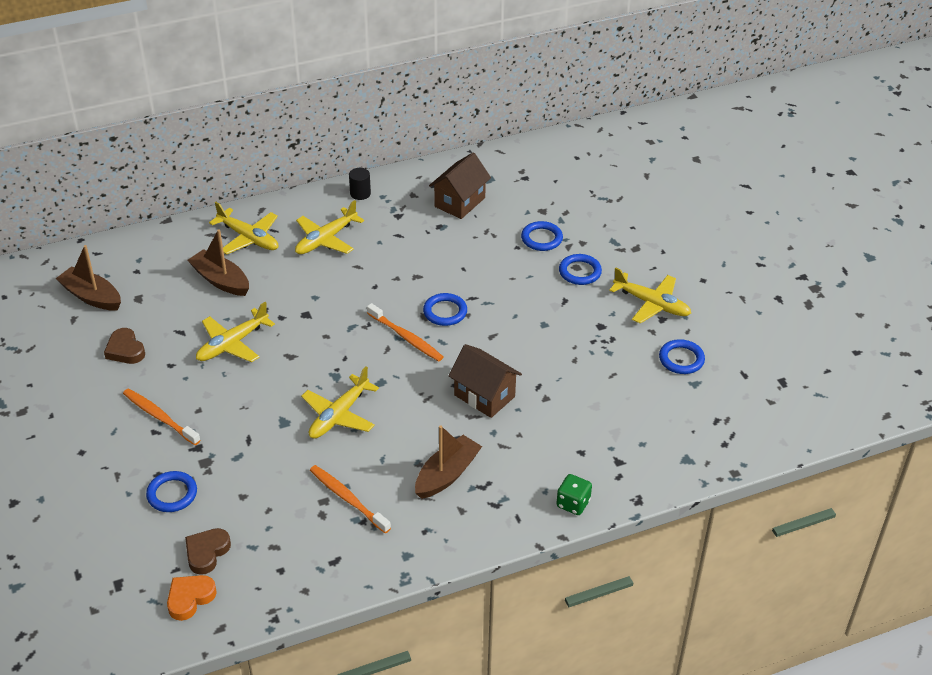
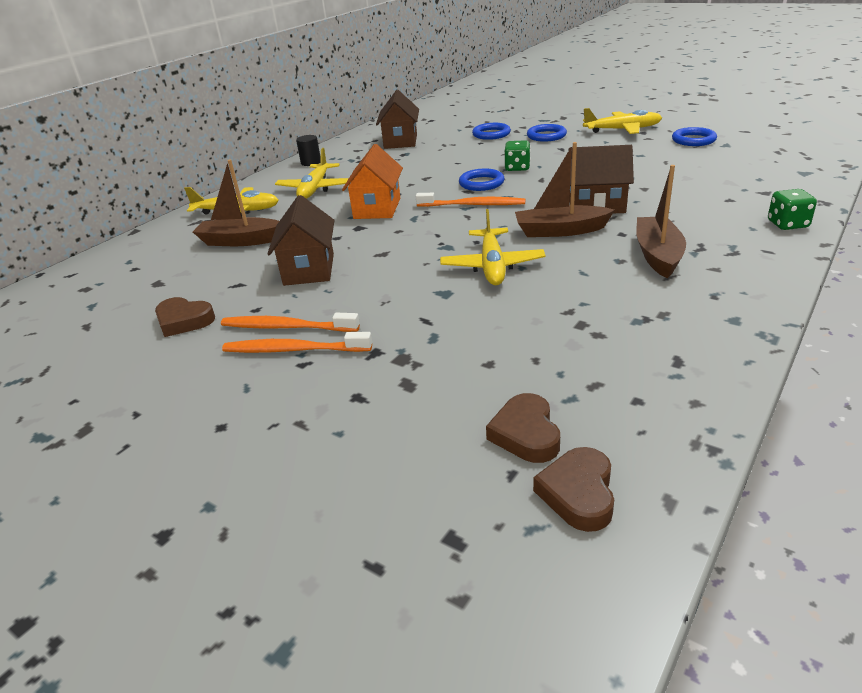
camera: 30 degrees left, 10 degrees down
(92, 297) = (95, 302): brown boat -> brown boat (560, 231)
(172, 494) = (400, 404): blue ring -> none
(190, 598) = (578, 493): orange heart -> brown heart
(232, 344) = (309, 269): yellow plane -> brown house
(340, 297) = (377, 208): none -> orange house
(347, 498) = (601, 311): orange toothbrush -> orange toothbrush (286, 327)
(496, 307) = (517, 168): none -> green dice

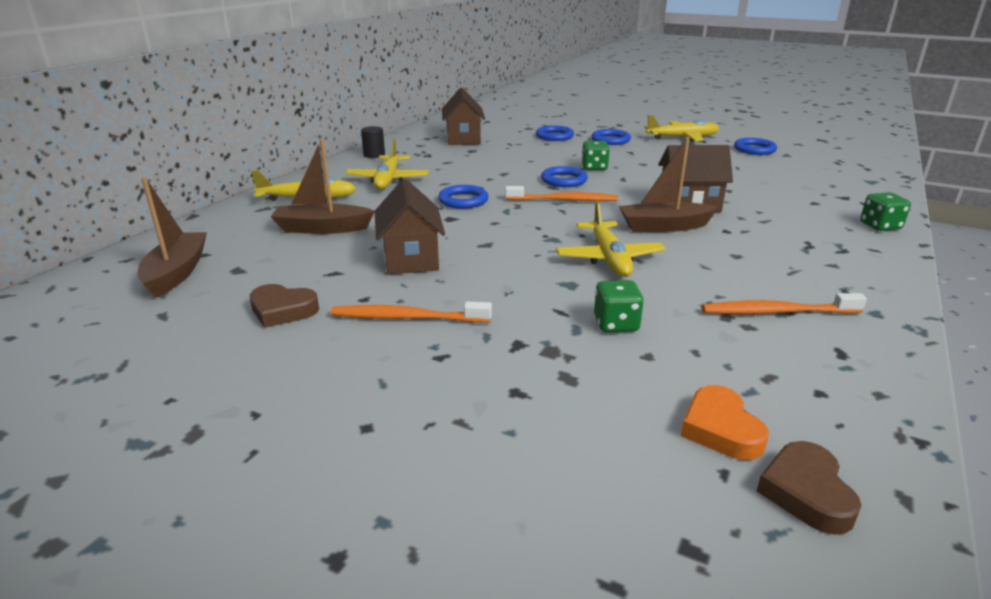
camera: 10 degrees left, 5 degrees down
(293, 350) = (423, 342): orange toothbrush -> orange toothbrush (776, 312)
(377, 208) = (463, 200): orange house -> blue ring
(472, 332) = (616, 324): none -> green dice
(526, 434) = (720, 429): brown heart -> orange heart
(658, 255) = (771, 251): brown boat -> brown boat (176, 273)

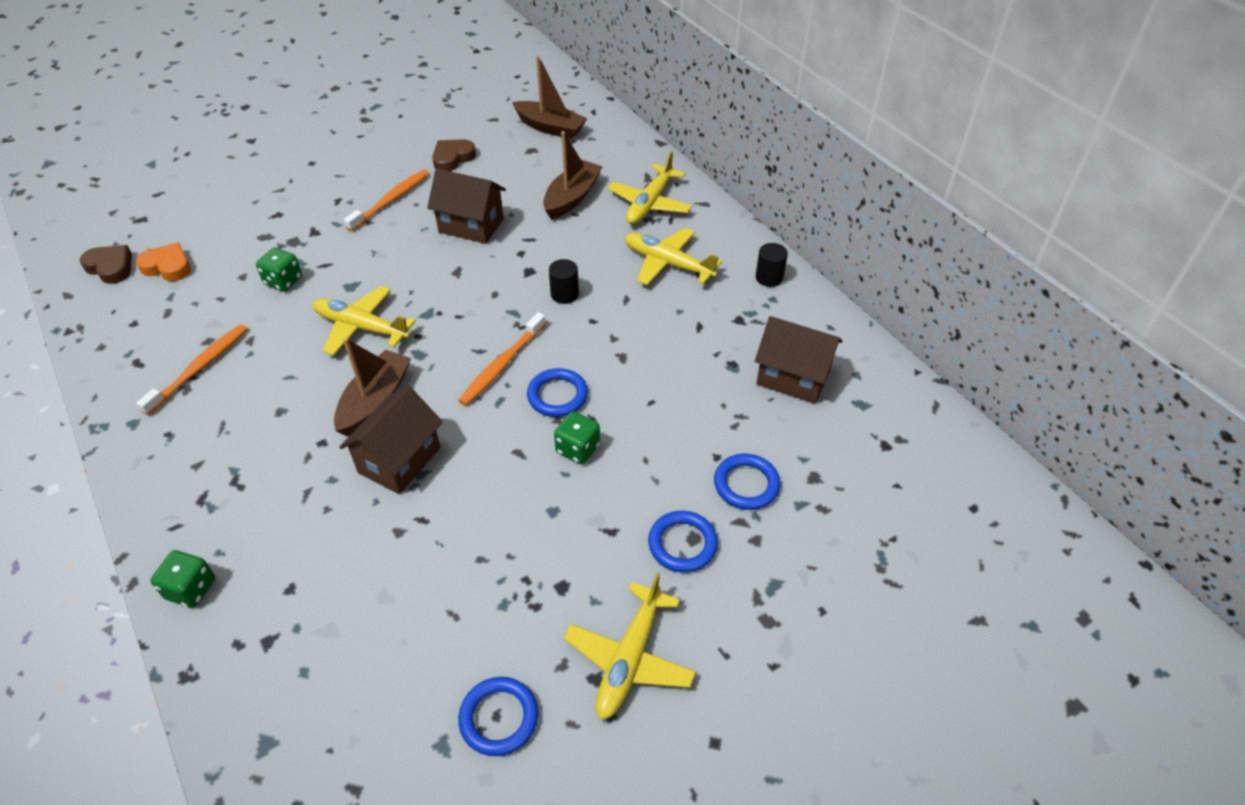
camera: 120 degrees right, 20 degrees up
(463, 200) = (564, 294): blue ring -> black cylinder

